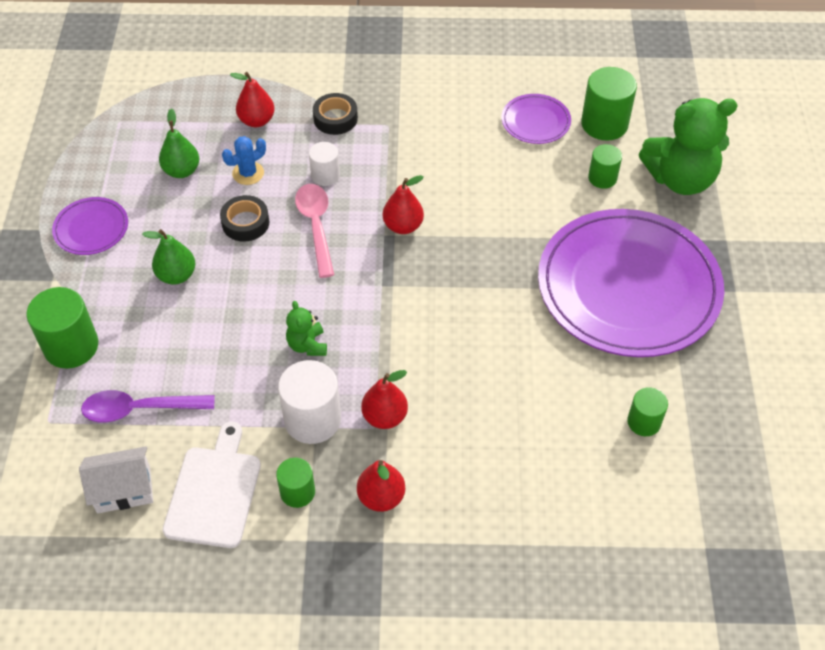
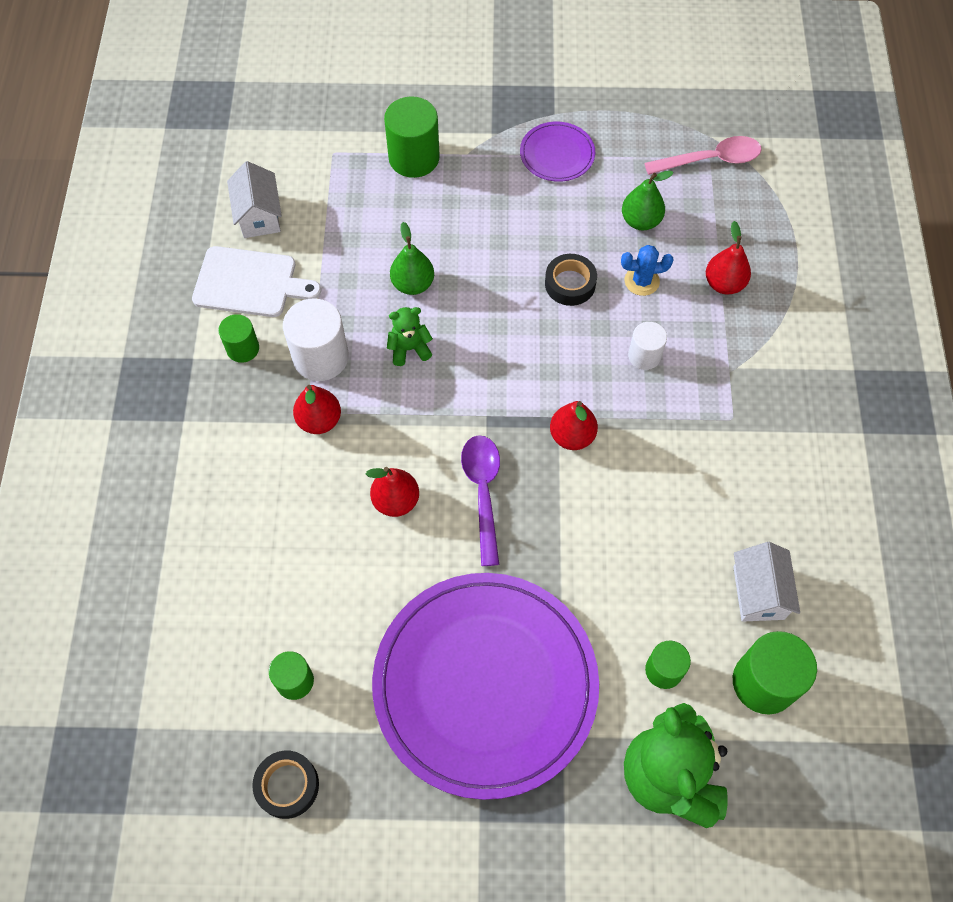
camera: 90 degrees right, 10 degrees up
(139, 409) = (341, 217): purple spoon -> purple spoon (483, 492)
(176, 275) = (498, 230): green pear -> green pear (413, 284)
(248, 173) = (641, 281): blue cactus -> blue cactus turned 60 degrees counterclockwise
(316, 226) = (568, 349): pink spoon -> pink spoon (710, 160)
(335, 118) = (736, 362): black tape -> black tape (287, 786)
(381, 497) = (230, 418): red pear -> red pear (396, 501)
(535, 121) = (758, 592): purple plate -> white house

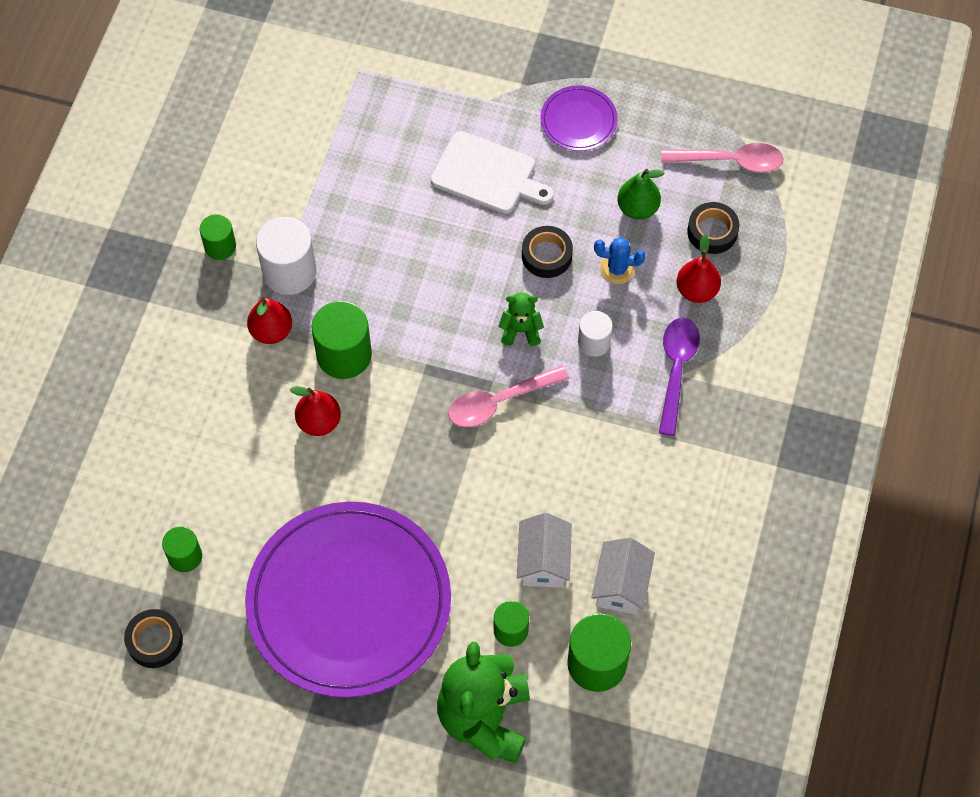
camera: 15 degrees right, 0 degrees up
(250, 283) = (243, 184): white cutting board -> white cutting board (487, 175)
(259, 215) = (270, 118): white house -> white house (543, 561)
(409, 349) = (374, 283): green teddy bear -> green teddy bear (520, 330)
(413, 284) = (396, 221): green pear -> none
(414, 158) = (436, 93): green cylinder -> green cylinder (344, 355)
(483, 492) = (400, 433): purple spoon -> purple spoon (676, 370)
(572, 436) = (499, 402): red pear -> pink spoon
(718, 227) = (712, 232): none -> black tape

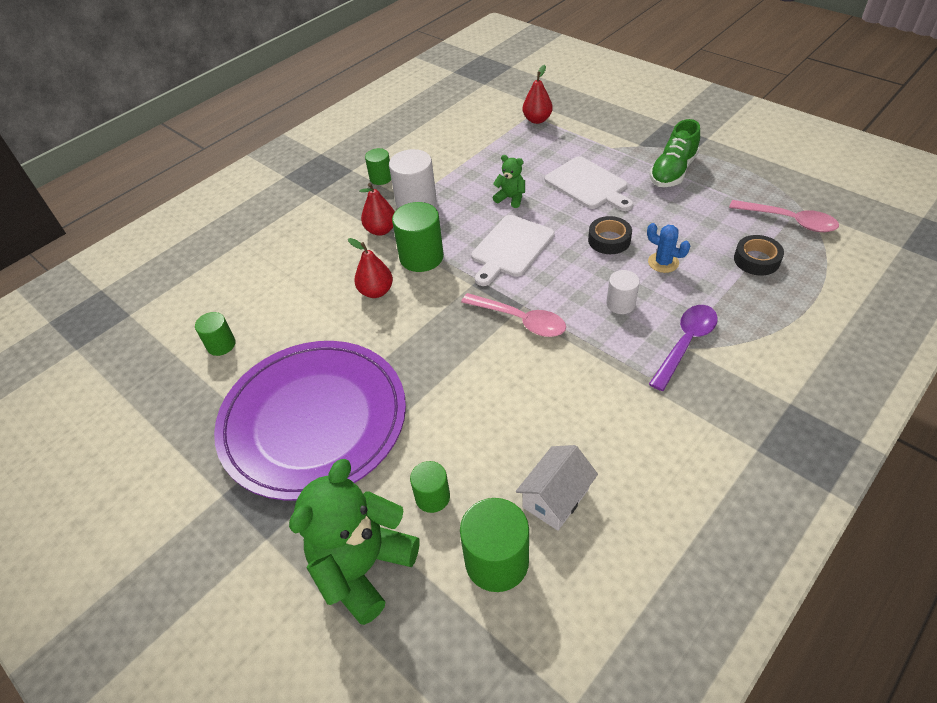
camera: 30 degrees right, 15 degrees down
(155, 641) = (155, 394): black tape -> none
(441, 306) = (510, 248): none -> white cutting board
(499, 402) = (520, 320): pink spoon -> pink spoon turned 150 degrees counterclockwise
(520, 330) = (564, 279): green teddy bear -> green teddy bear (511, 198)
(543, 561) = (493, 450): white house -> none
(578, 120) = (672, 171): purple plate -> green shoe
(637, 208) = (697, 230): green pear -> none
(696, 290) = (727, 294): red pear -> red pear (537, 120)

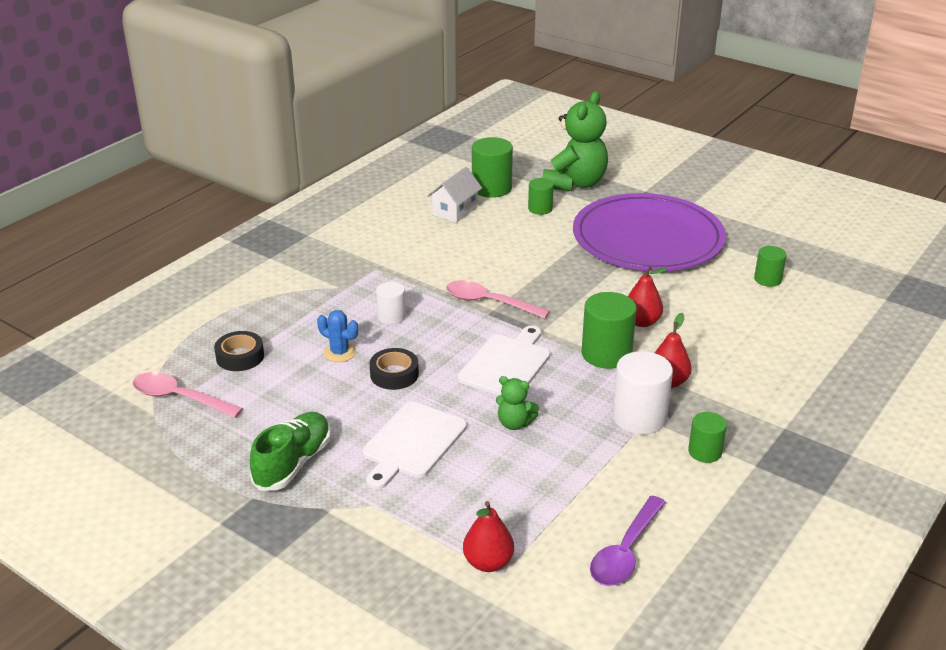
camera: 170 degrees right, 15 degrees down
(588, 185) = (412, 443): white cutting board -> white cutting board turned 105 degrees counterclockwise
(685, 343) = (339, 290): purple spoon -> purple spoon (625, 552)

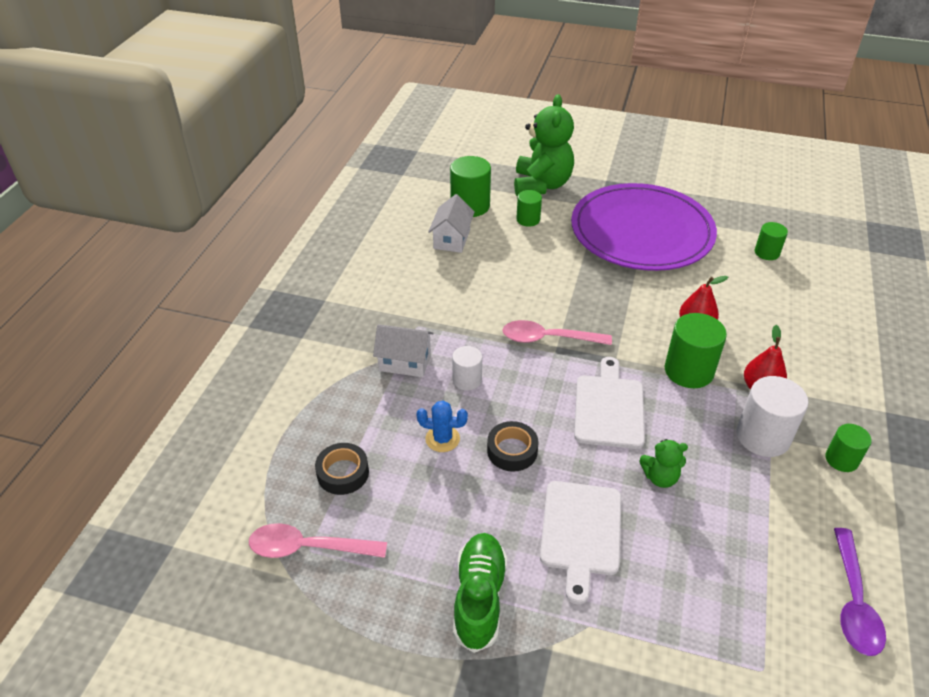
camera: 20 degrees left, 10 degrees up
(346, 293) = (405, 362): none -> white house
(488, 562) = (743, 661): red pear -> none

